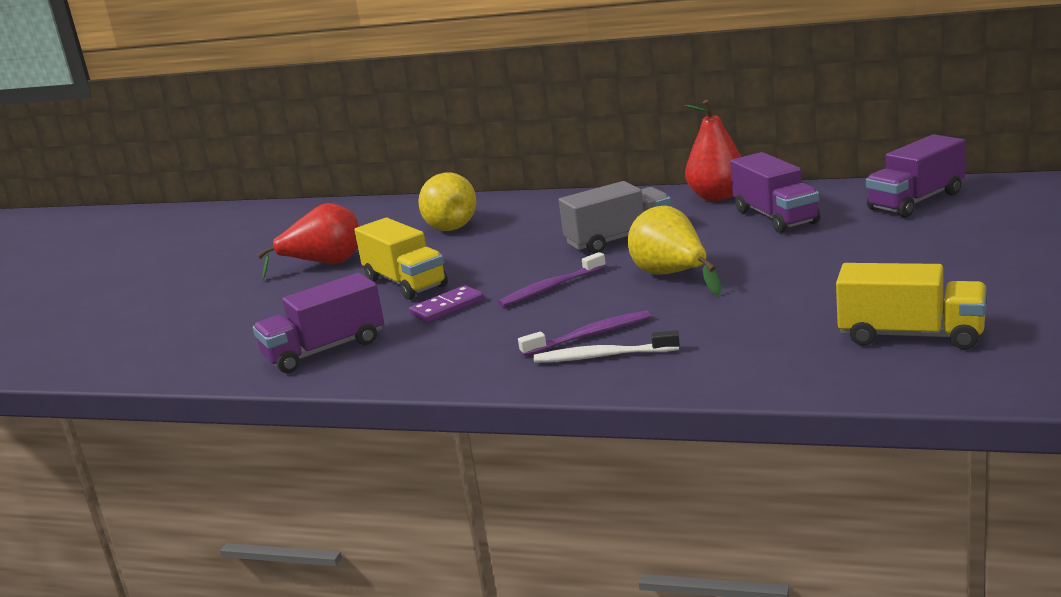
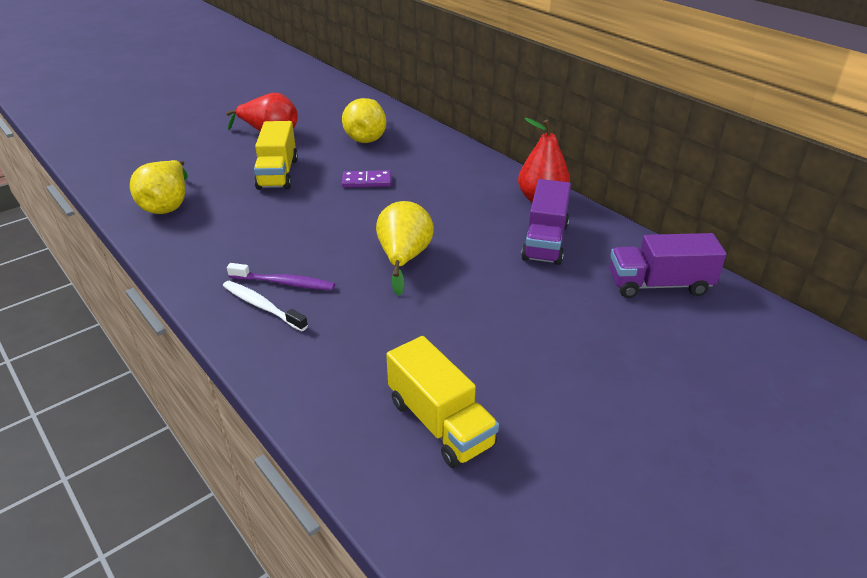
camera: 30 degrees right, 15 degrees up
(325, 350) = (167, 205): purple truck -> yellow pear
(447, 307) = (263, 208): purple domino -> purple domino (367, 181)
(551, 288) = (331, 226): purple toothbrush -> none
(619, 239) = (429, 205): grey truck -> none

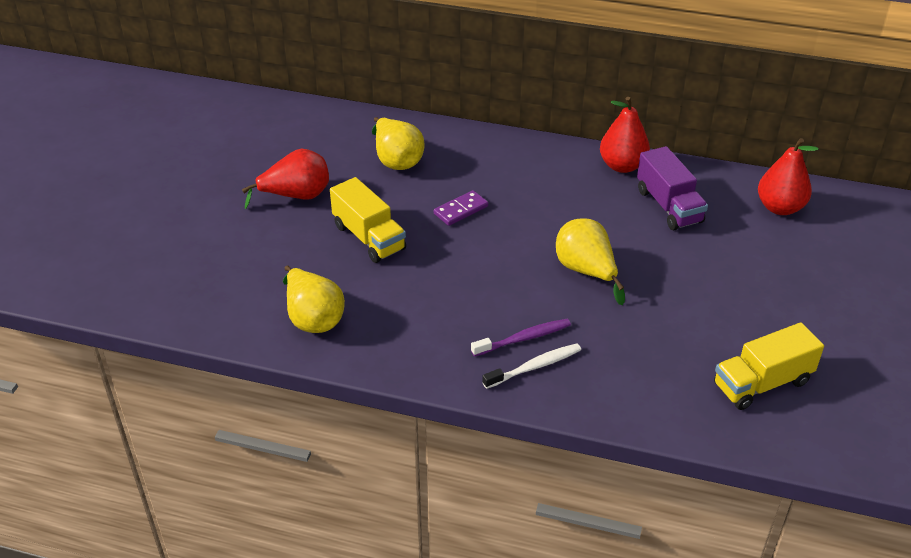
camera: 35 degrees left, 5 degrees up
(262, 306) = (534, 367): white toothbrush -> white toothbrush turned 150 degrees clockwise
(440, 423) = (762, 383): yellow truck -> yellow truck turned 135 degrees clockwise
(659, 285) = (779, 208): purple truck -> red pear

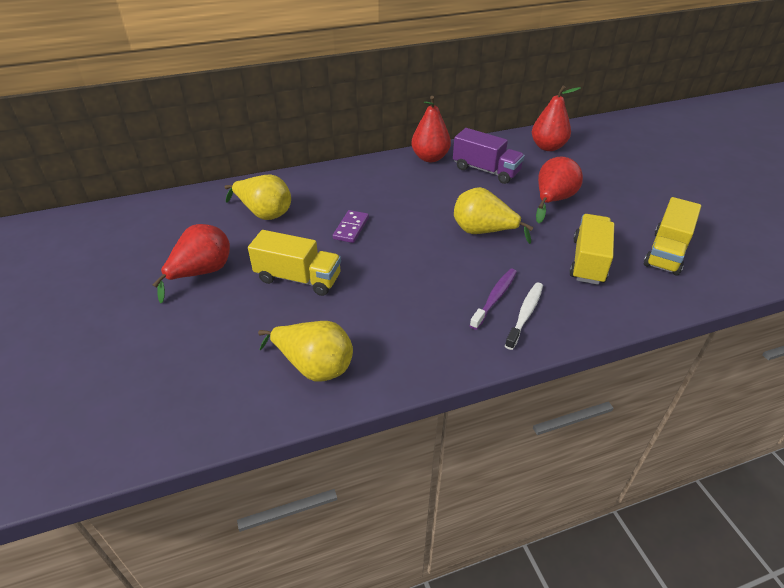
camera: 35 degrees left, 0 degrees up
(661, 350) = (588, 261): none -> yellow truck
(704, 272) = (553, 200): none -> red pear

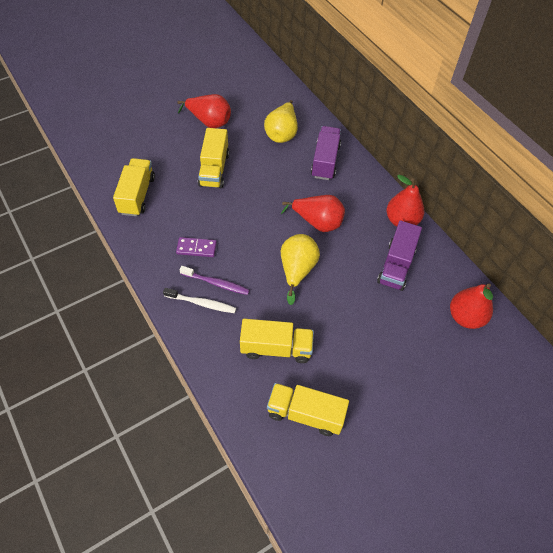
camera: 75 degrees right, 15 degrees up
(314, 366) = (137, 195): yellow pear -> yellow truck
(327, 189) = (325, 161): none -> purple truck
(351, 228) = (278, 185): purple domino -> purple domino (196, 248)
(553, 200) = (363, 321): red pear -> red pear (317, 222)

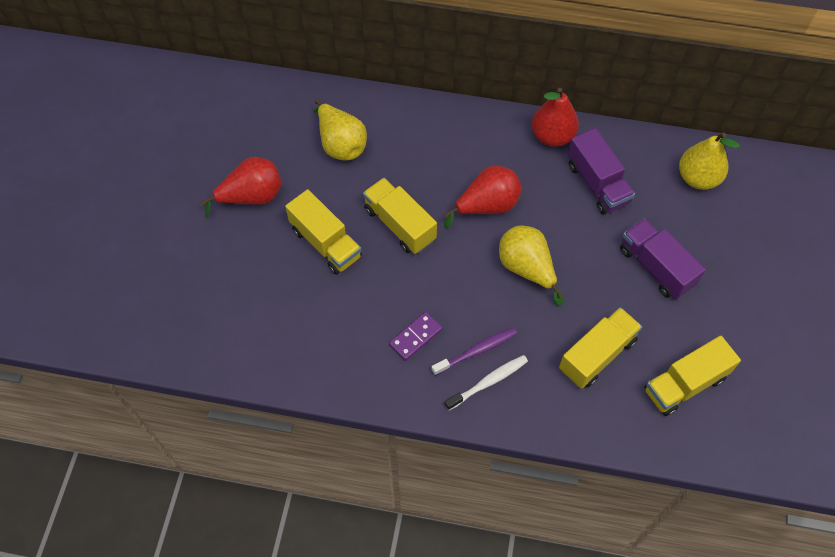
camera: 45 degrees left, 5 degrees up
(137, 195) = (287, 342): yellow truck -> yellow truck (399, 225)
(325, 161) = (417, 137): purple truck -> purple truck (656, 267)
(465, 317) = (698, 178): red pear -> yellow pear

